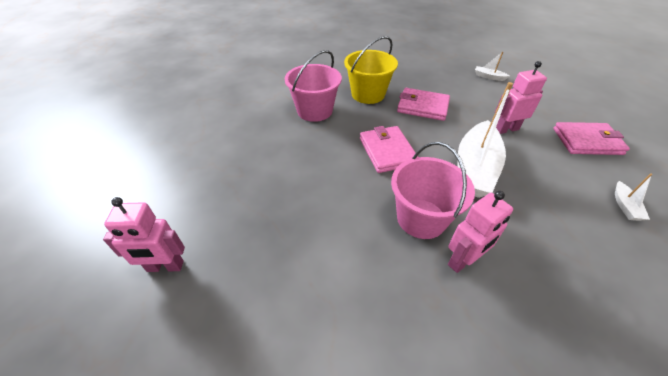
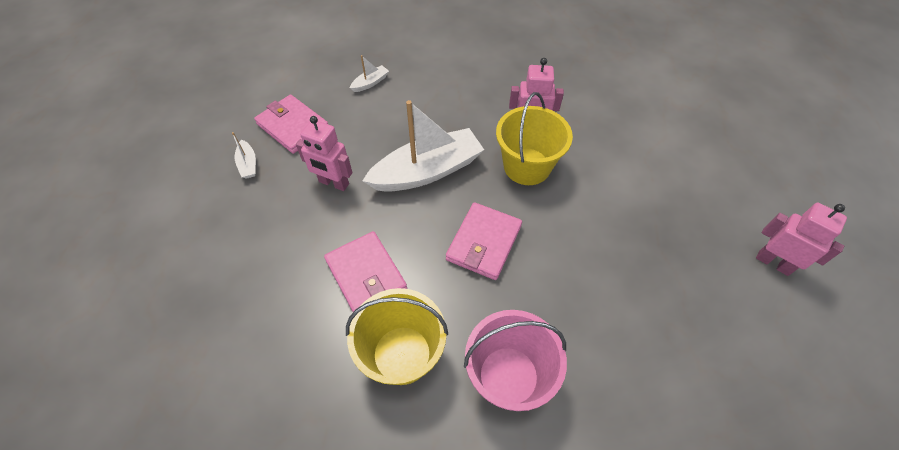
camera: 140 degrees left, 10 degrees up
(421, 218) = (527, 166): pink bucket -> yellow bucket
(488, 77) = (209, 261): white boat -> white boat (248, 164)

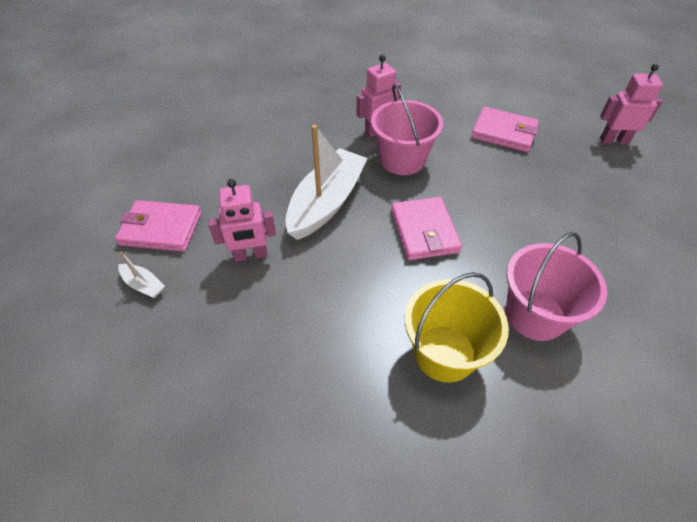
camera: 35 degrees left, 5 degrees down
(366, 275) = (353, 311): pink wallet -> pink wallet (504, 132)
(370, 83) = (206, 158): white boat -> none
(527, 166) = (402, 160): yellow bucket -> pink bucket

